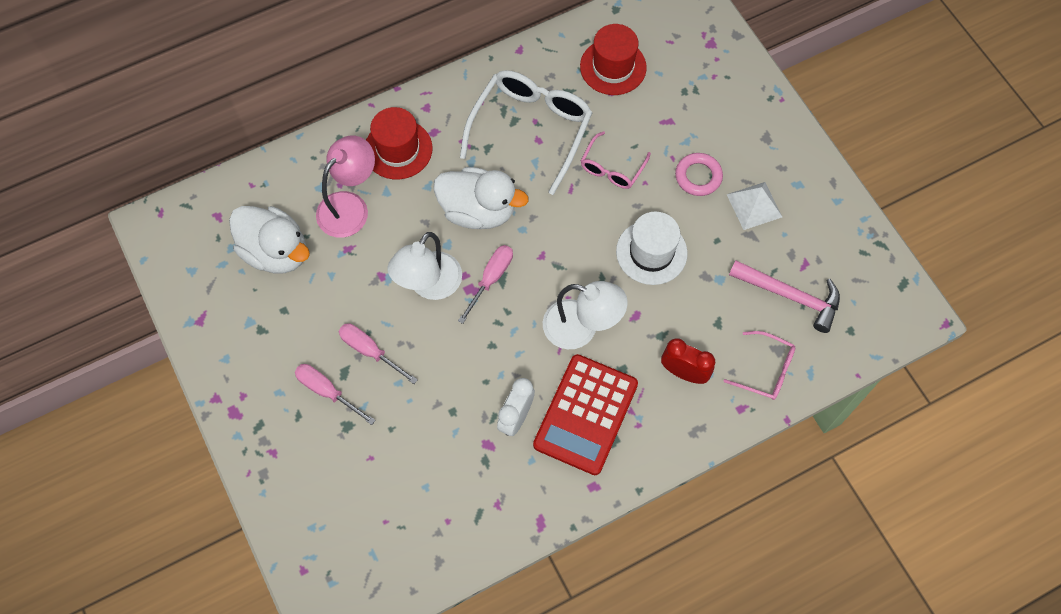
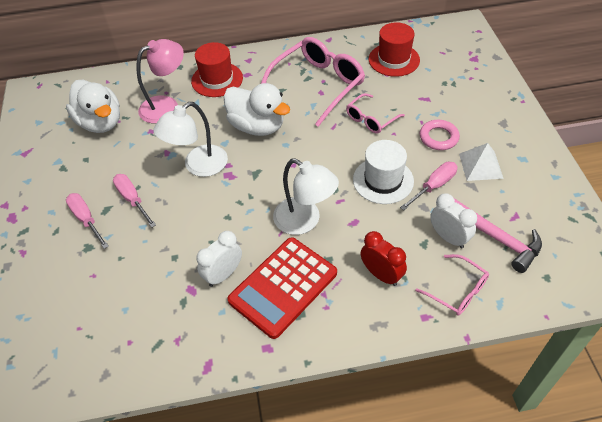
camera: 20 degrees right, 15 degrees down
(491, 279) = (247, 171): pink screwdriver -> pink screwdriver (434, 186)
(531, 129) = (318, 85): white glasses -> pink glasses
(741, 309) = (448, 237): none -> white clock

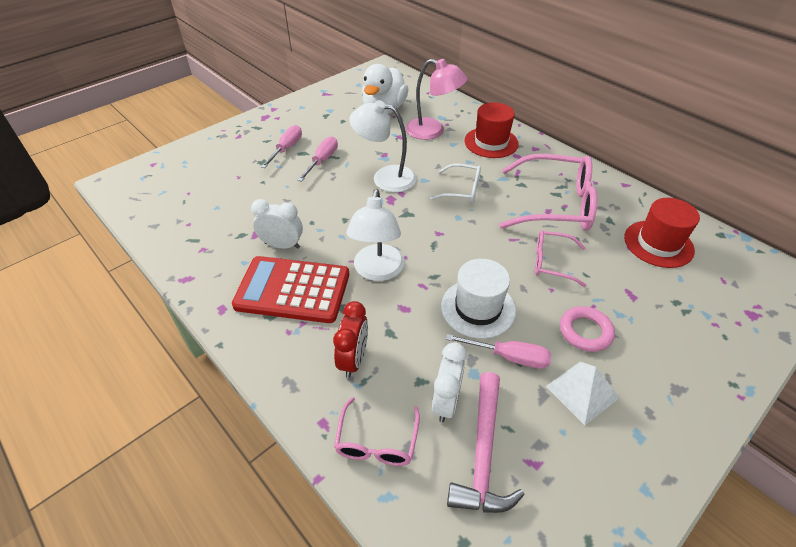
camera: 55 degrees right, 5 degrees down
(257, 126) = (462, 190): white duck -> white glasses

